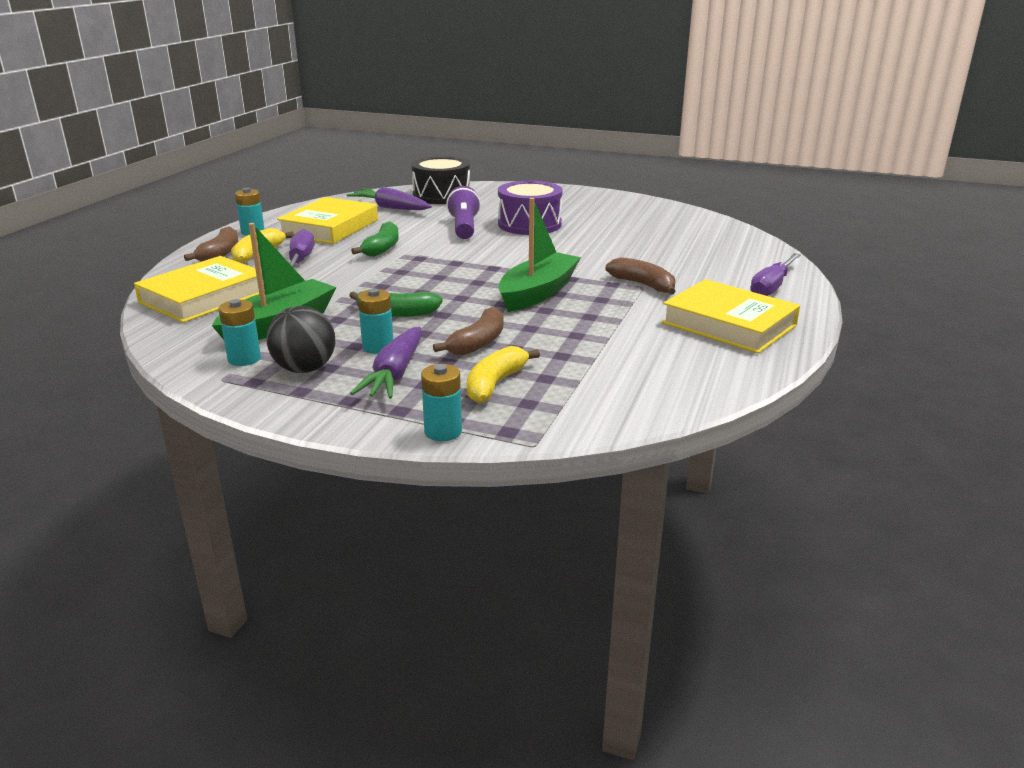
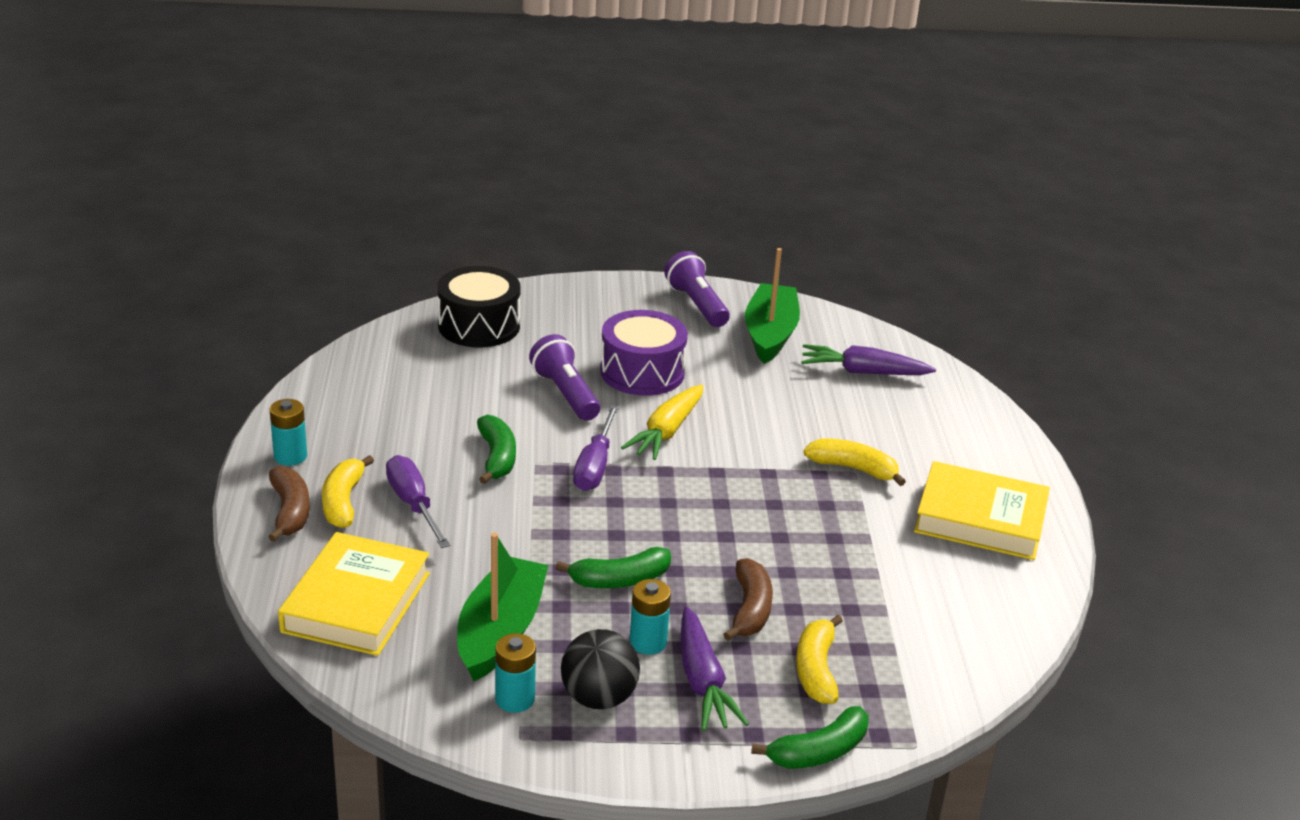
camera: 25 degrees left, 5 degrees up
(330, 227) = (388, 426): yellow book -> none
(390, 208) = (432, 366): purple carrot -> purple carrot (862, 372)
(443, 432) = (818, 752): turquoise battery -> green banana
(515, 251) = (666, 432): none -> yellow carrot
(537, 293) = (749, 508): green boat -> green boat (770, 334)
(603, 201) = (697, 305): none -> purple flashlight
(643, 285) = (853, 468): brown banana -> yellow banana
(772, 286) = (985, 444): purple screwdriver -> purple screwdriver (595, 466)

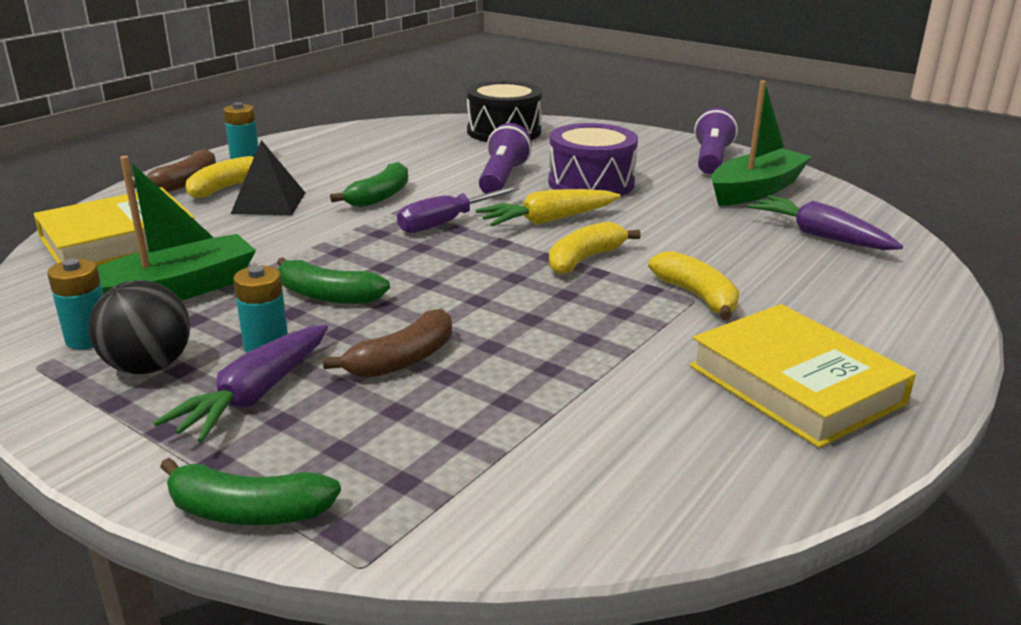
camera: 40 degrees right, 5 degrees down
(413, 505) = (268, 203): purple screwdriver -> black pyramid
(816, 669) = (379, 436): yellow banana -> yellow banana (585, 259)

